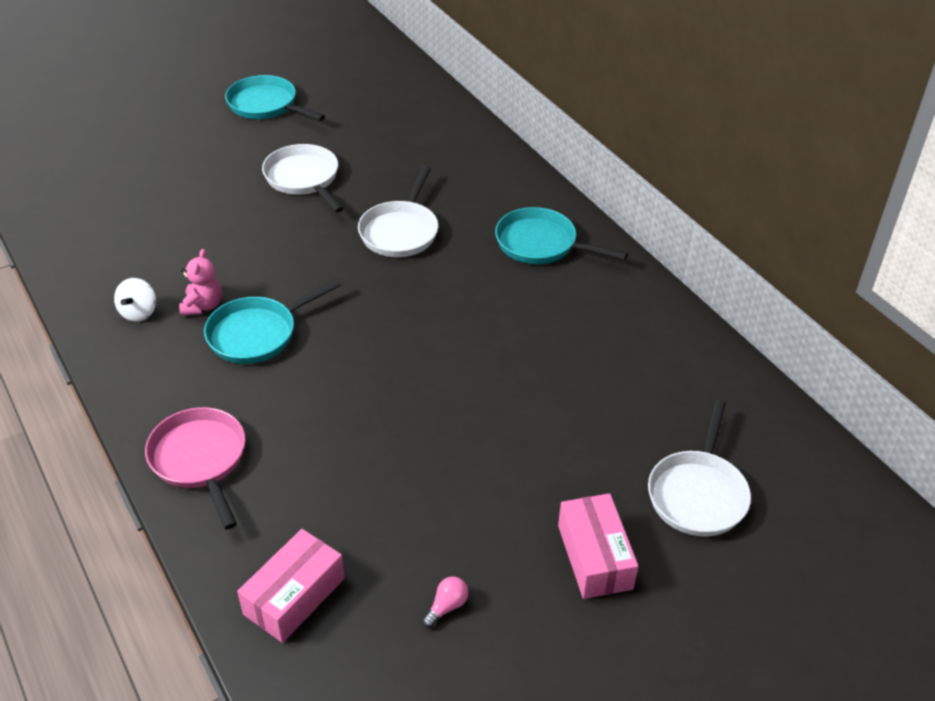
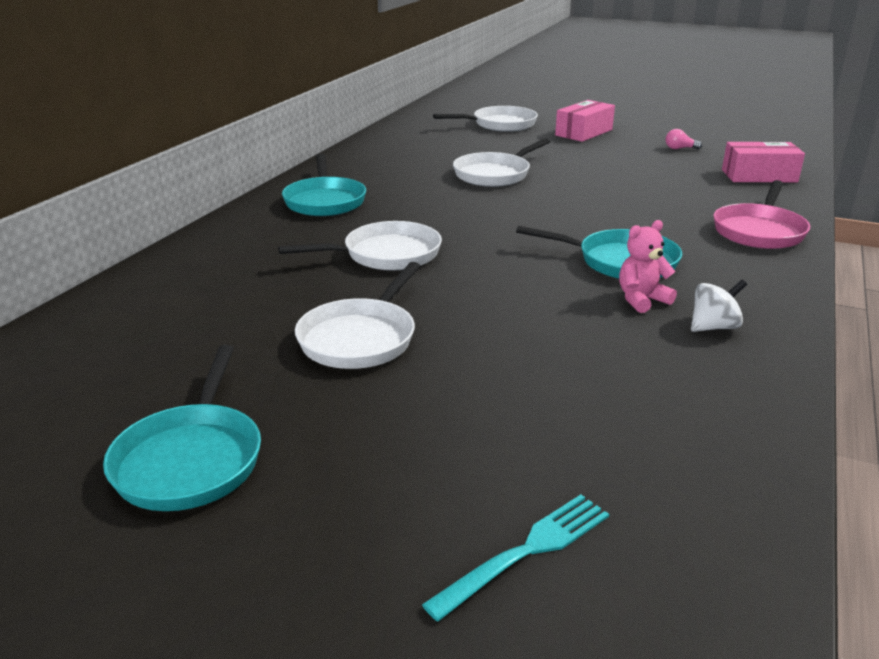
camera: 125 degrees left, 15 degrees down
(108, 157) = (526, 551): none -> turquoise fork
(511, 377) = (495, 174): none -> white pan

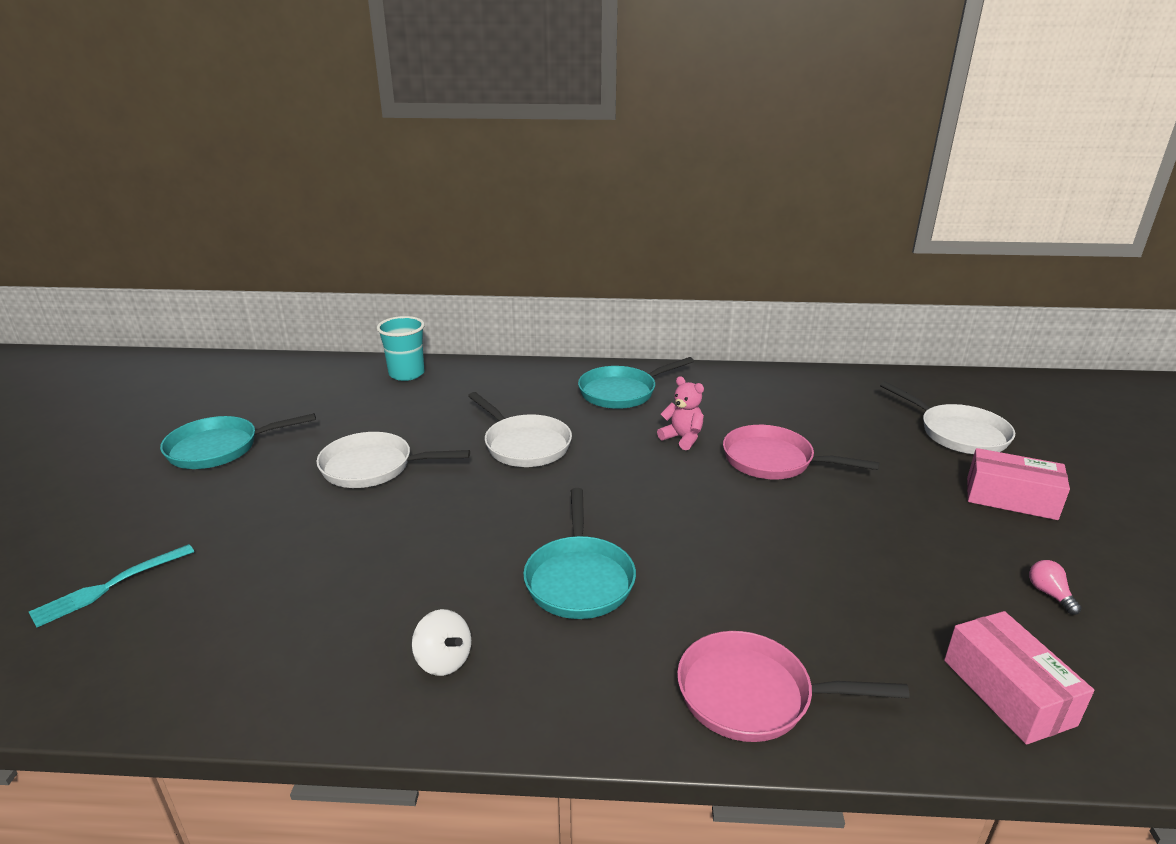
camera: 70 degrees right, 0 degrees up
(129, 299) = (406, 374): none -> turquoise cup
(495, 174) = (773, 461): white pan -> pink pan
(526, 551) = (109, 587): turquoise fork -> turquoise fork turned 105 degrees clockwise
(641, 300) = (490, 603): pink teddy bear -> pink teddy bear (682, 438)

